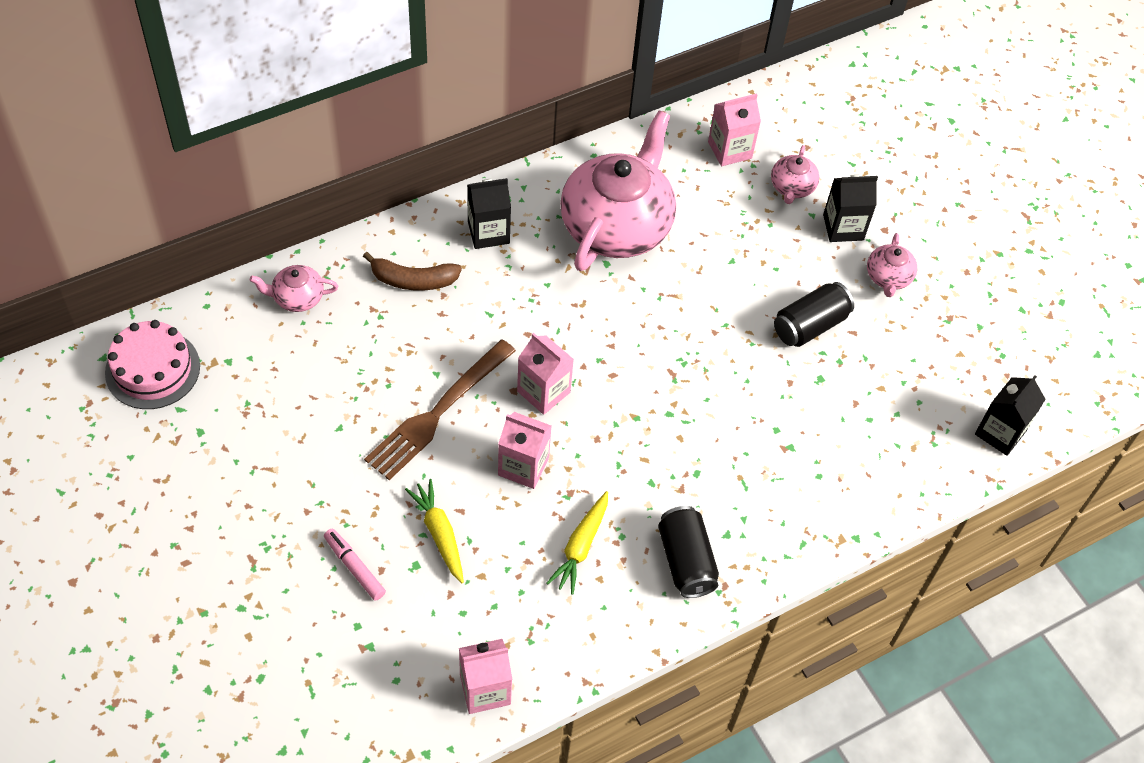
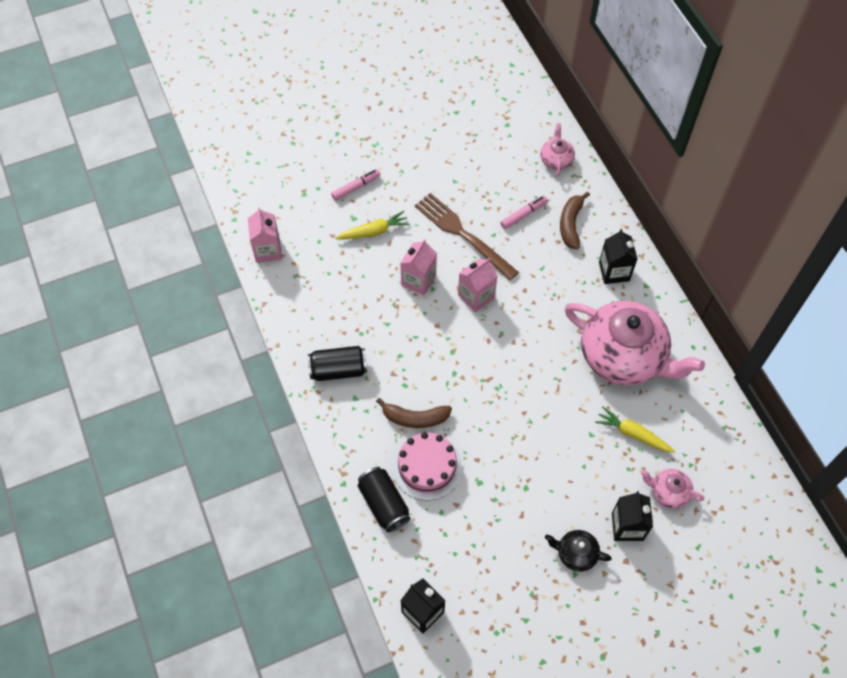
camera: 100 degrees right, 5 degrees up
(152, 369) = (502, 88): pink cake -> pink cake (427, 467)
(399, 337) = (523, 215): none -> pink marker
(580, 547) = (356, 308): yellow carrot -> yellow carrot (633, 434)
(729, 150) = (706, 448): pink carton -> none
(744, 457) = (415, 418): none -> brown banana
(810, 325) = (528, 483): black can -> black can (384, 504)
(888, 277) = (576, 553): pink teapot -> black teapot

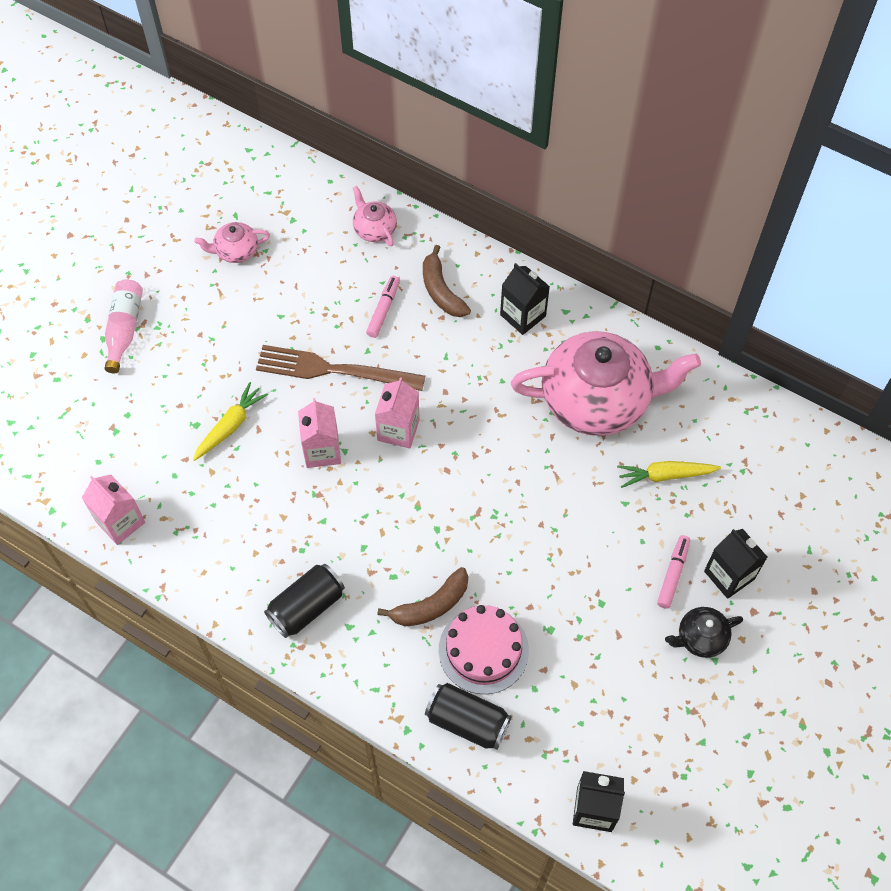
camera: 35 degrees left, 0 degrees up
(354, 135) = (124, 329): none -> pink bottle
(356, 187) = (172, 388): pink marker -> pink marker (673, 574)
(668, 492) = (742, 513): pink teapot -> pink teapot (236, 251)

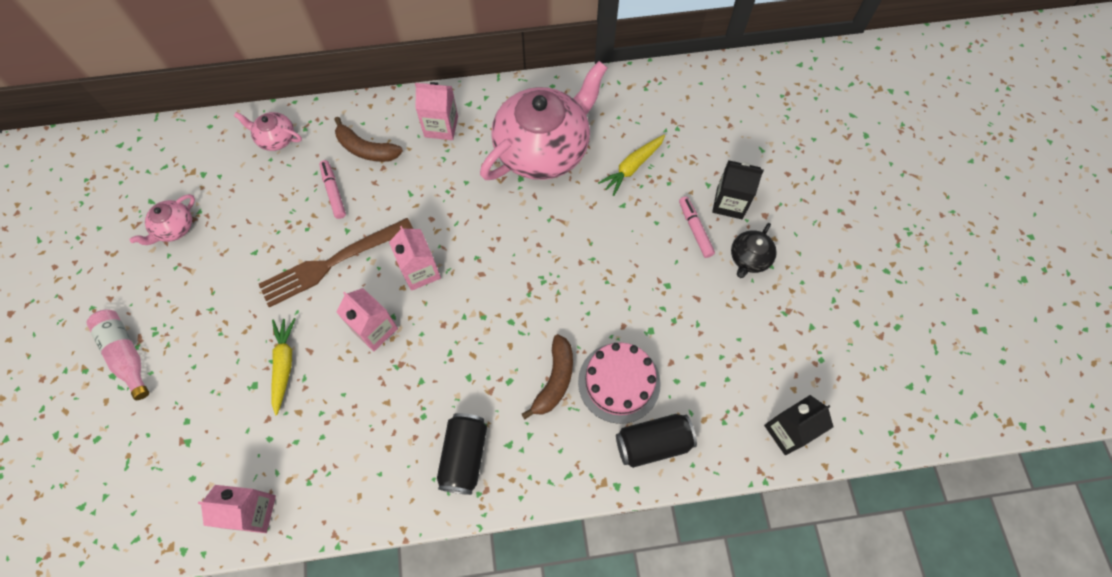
camera: 40 degrees left, 5 degrees up
(523, 315) = (441, 126): black carton -> pink carton

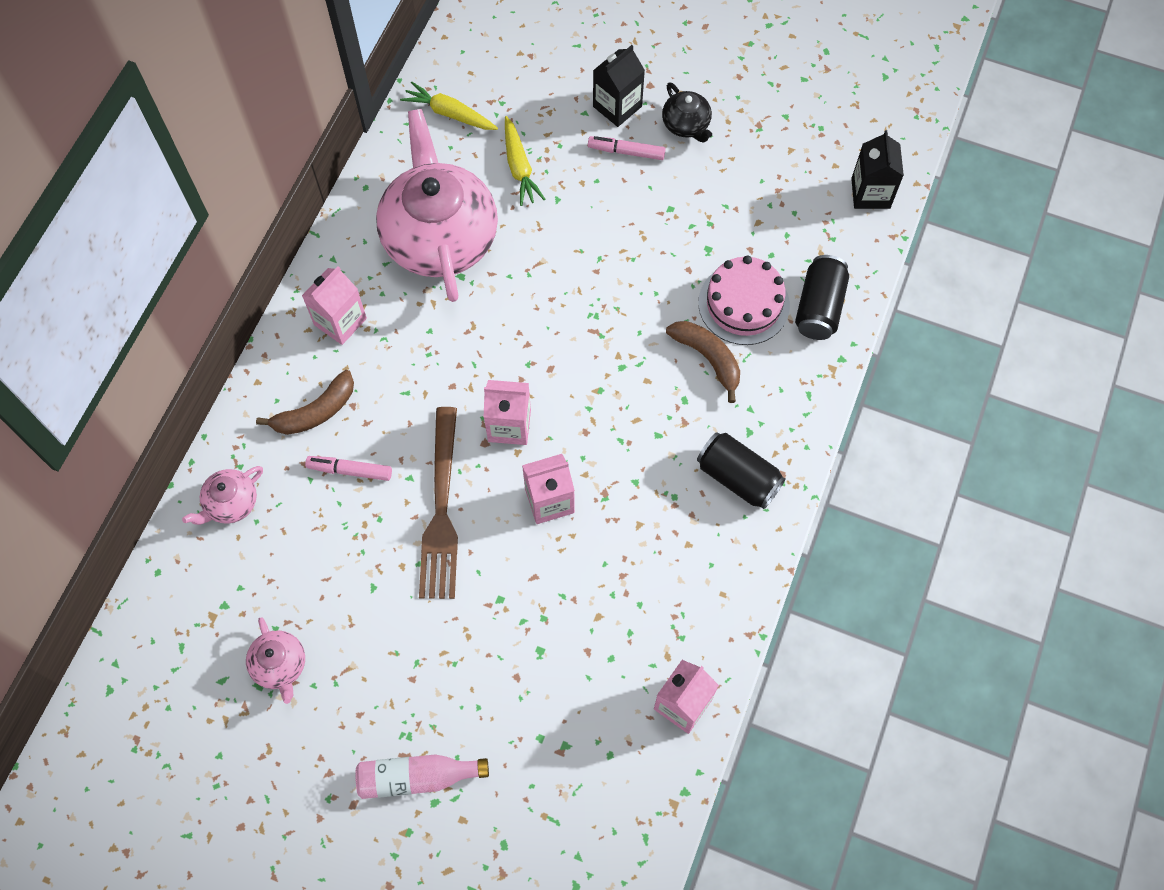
camera: 60 degrees left, 0 degrees up
(284, 365) = (535, 609): yellow carrot -> yellow carrot (449, 113)

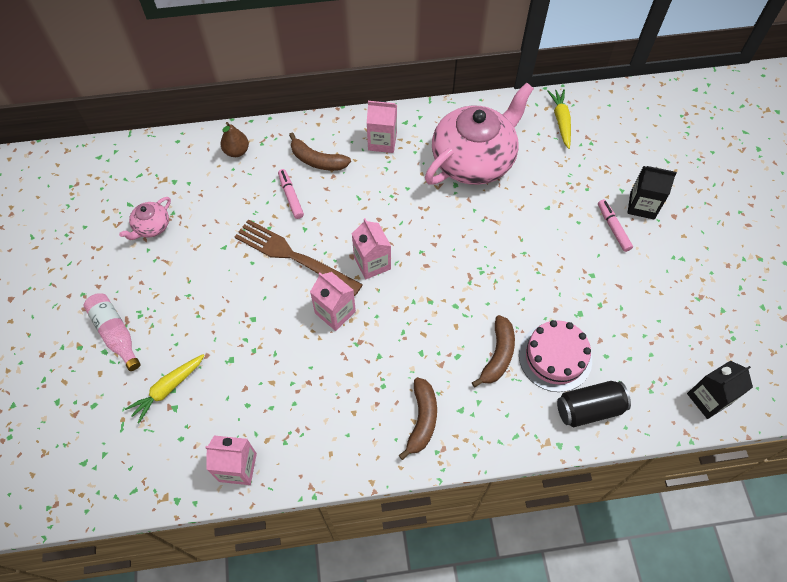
camera: 60 degrees right, 5 degrees down
(230, 503) = (237, 151): pink teapot -> brown pear
(441, 510) = (293, 256): brown fork -> brown fork turned 60 degrees clockwise
(519, 167) = (553, 175): yellow carrot -> yellow carrot (168, 389)
(686, 125) = (663, 252): black teapot -> none
(738, 477) = (422, 420): black can -> brown banana

